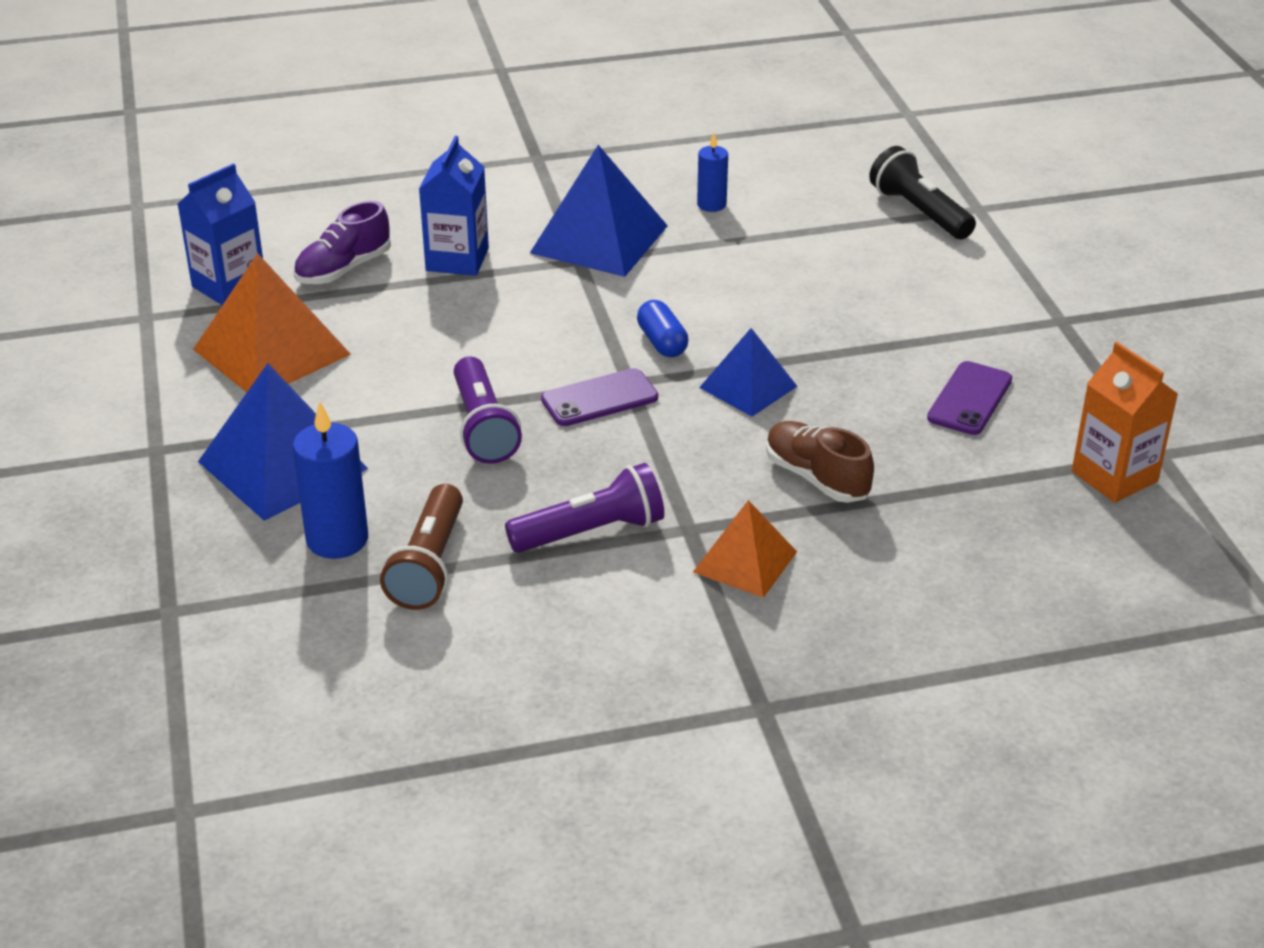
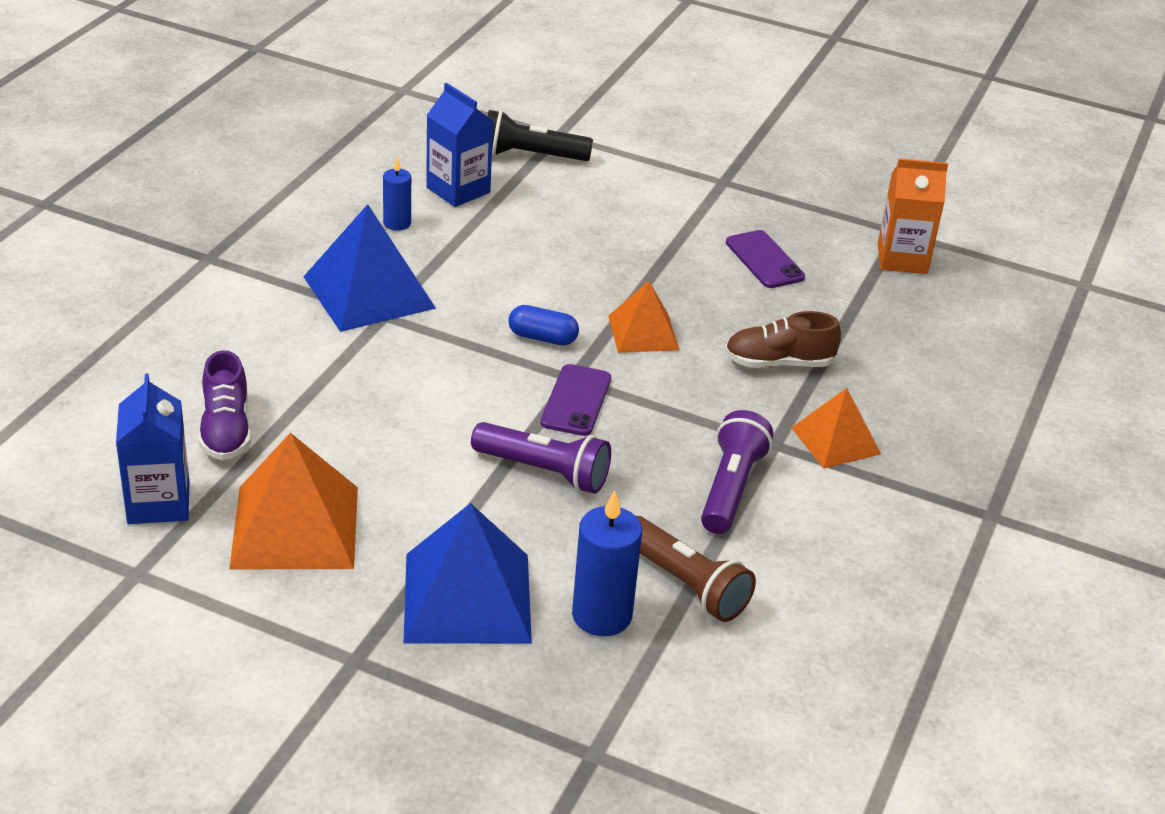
camera: 55 degrees left, 0 degrees up
(457, 259) = (298, 368): blue carton -> blue carton (458, 190)
(748, 387) = (643, 332): blue pyramid -> orange pyramid

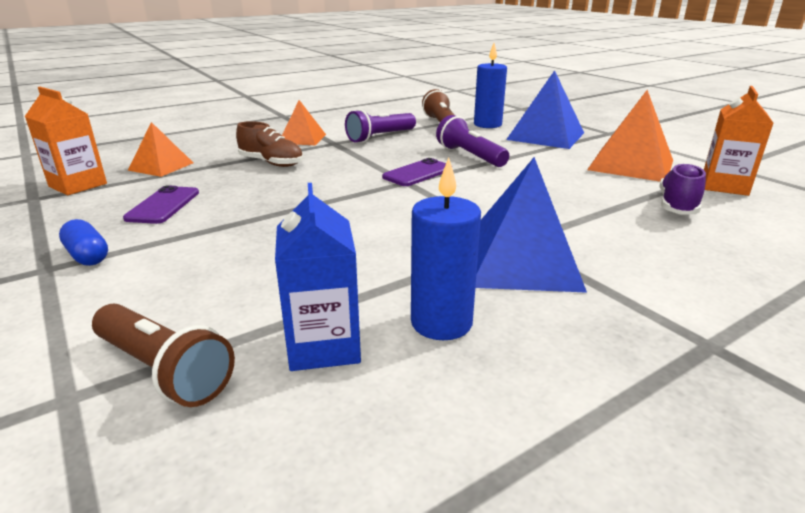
camera: 145 degrees left, 10 degrees down
(158, 503) = (724, 186): blue carton -> orange carton
(397, 223) = (441, 322): blue candle -> blue candle, size x1.67
(531, 155) = (163, 370): black flashlight -> brown flashlight
(542, 338) = (400, 202): blue capsule -> blue capsule (87, 256)
(643, 332) = (326, 190): orange pyramid -> orange pyramid (161, 166)

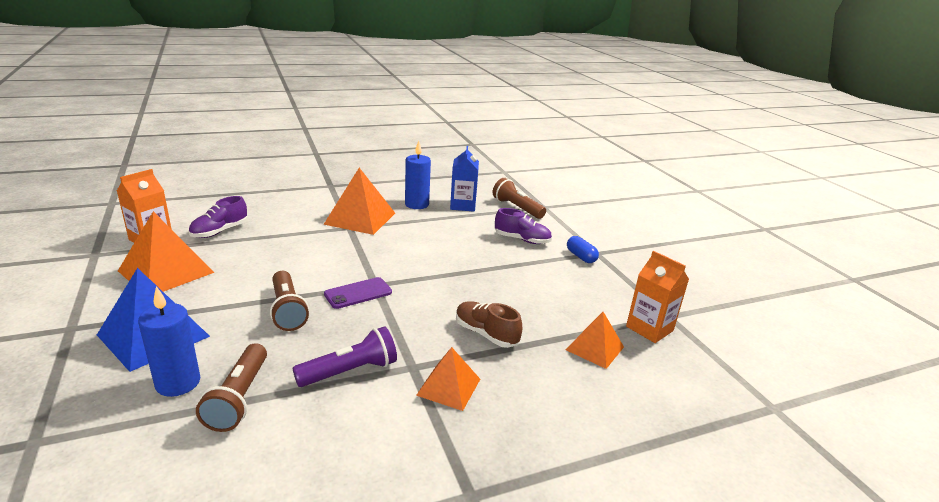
camera: 170 degrees left, 0 degrees up
(163, 205) = (561, 290): purple phone -> none
(190, 271) = (522, 240): none -> purple shoe
(470, 156) = (287, 310): purple flashlight -> brown flashlight
(521, 261) = (360, 218): blue pyramid -> orange pyramid

